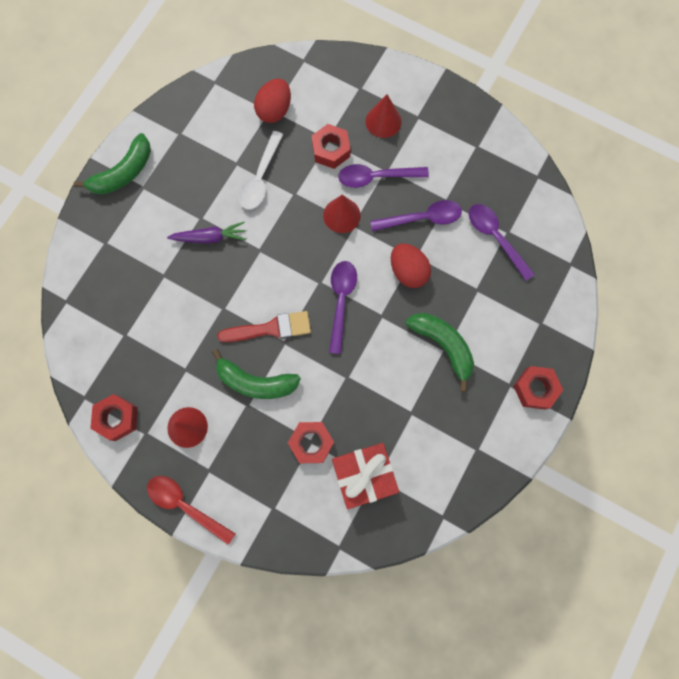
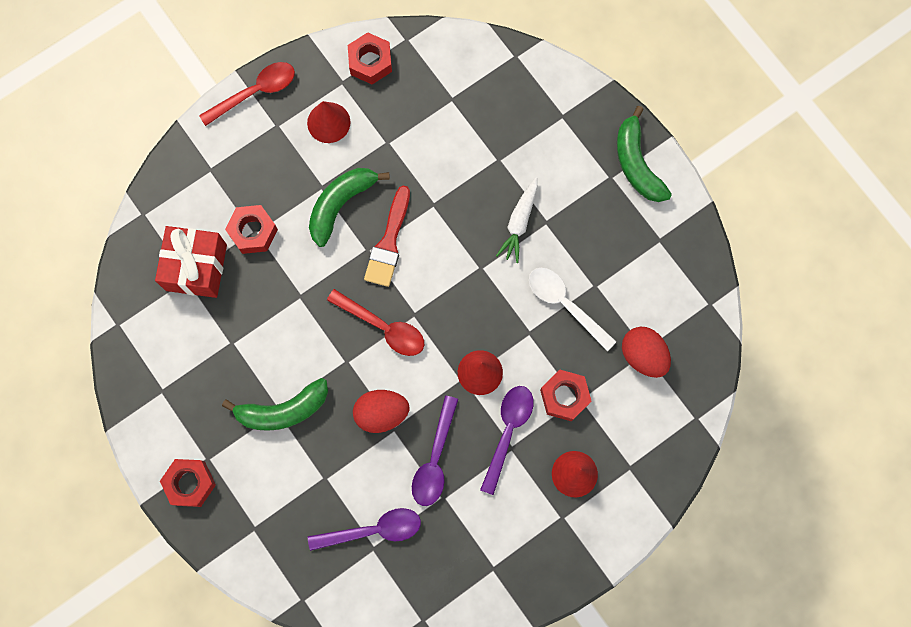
camera: 115 degrees right, 0 degrees up
(209, 237) = (519, 222): purple carrot -> white carrot
(341, 301) = (383, 327): purple spoon -> red spoon

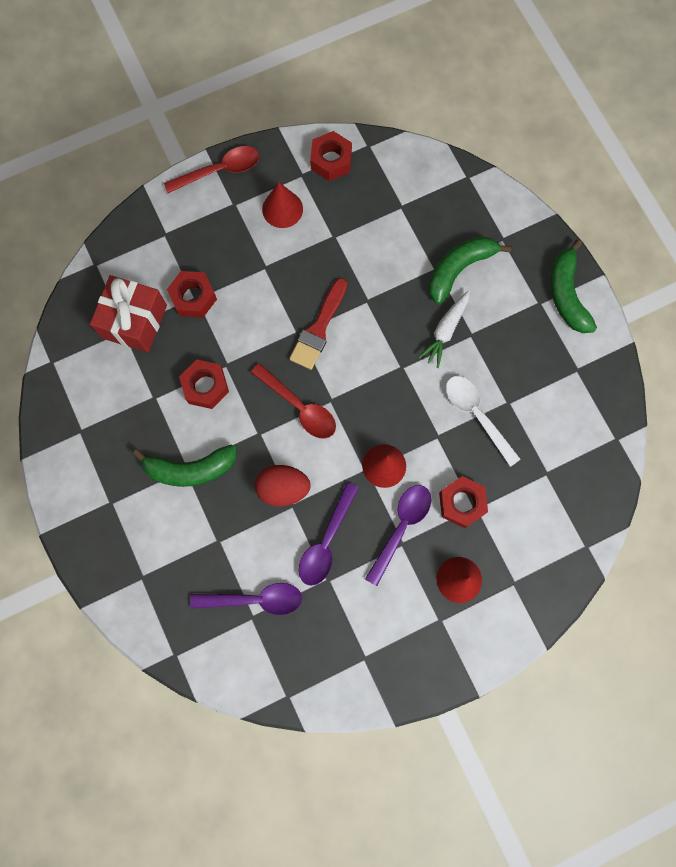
camera: 10 degrees right, 0 degrees up
(190, 483) = (89, 523): red nut -> red nut (205, 386)
(340, 204) = (280, 286): green banana -> green banana (459, 269)
(643, 355) = (544, 477): red egg -> none

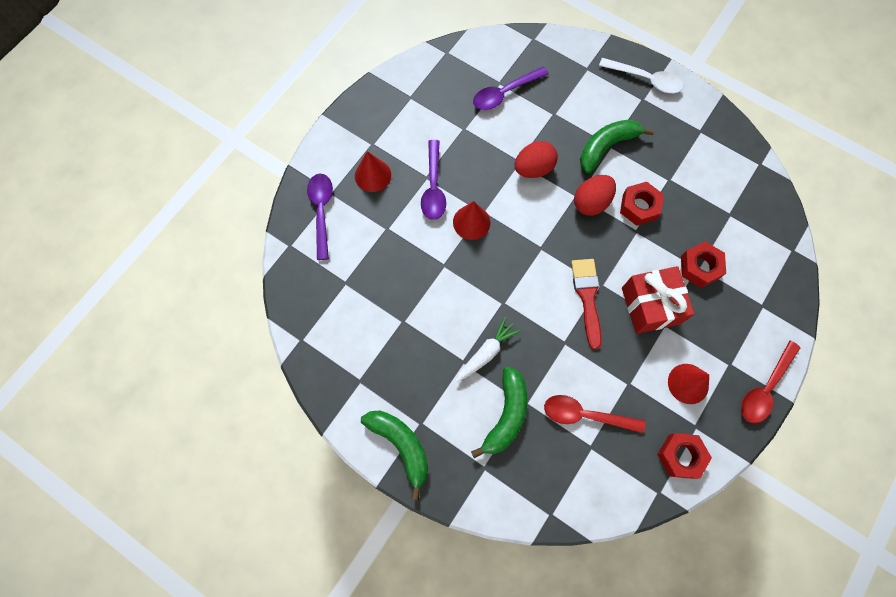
camera: 150 degrees right, 5 degrees down
(134, 321) = (727, 224): red gift -> red gift (650, 306)
(250, 418) = (591, 202): none -> red egg
(299, 407) = (561, 230): red spoon -> red spoon (585, 415)
(326, 541) = (480, 151): purple spoon -> purple spoon (321, 211)
(445, 331) = (486, 353): white carrot -> white carrot turned 45 degrees clockwise
(461, 503) = (399, 226): red nut -> none
(476, 415) = (422, 297): white spoon -> white spoon (645, 79)

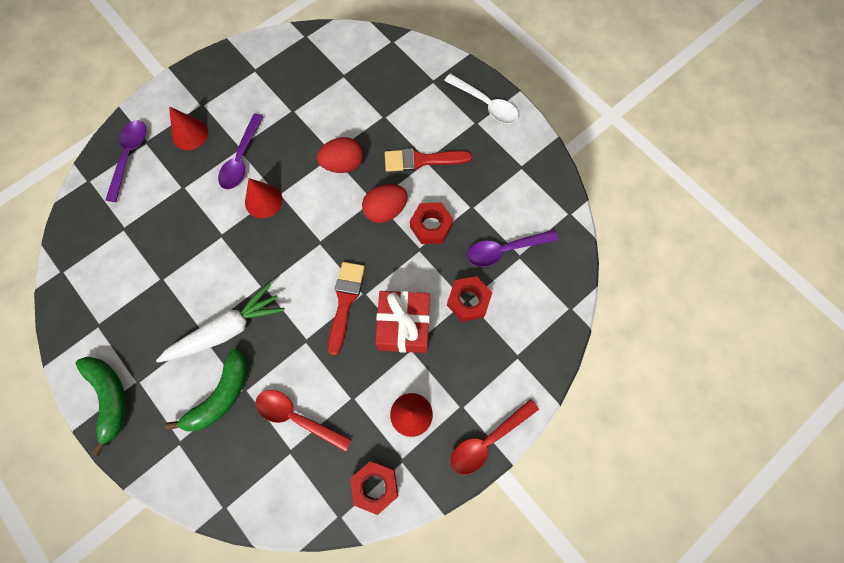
camera: 15 degrees right, 0 degrees up
(486, 353) = (226, 330): white carrot -> white carrot, size x1.55
(505, 93) = (344, 86): purple spoon -> purple spoon (505, 250)
(606, 147) = (422, 160): green banana -> red brush

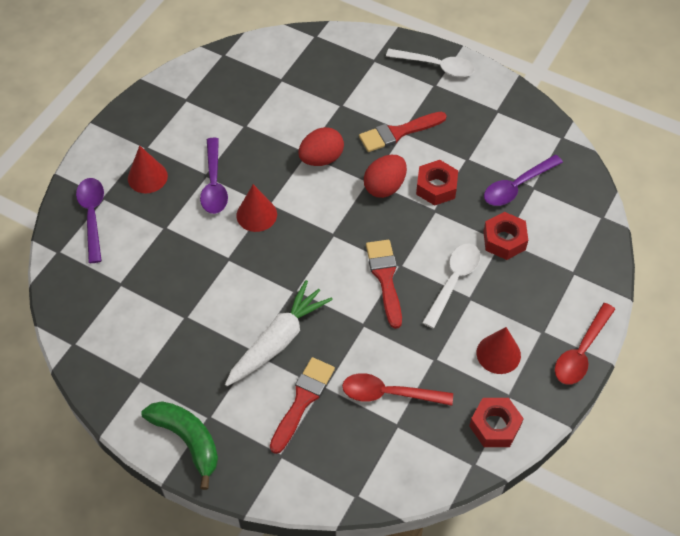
camera: 20 degrees left, 15 degrees down
(221, 396) = (302, 401): green banana -> red brush
(404, 326) = (453, 281): red gift -> white spoon

